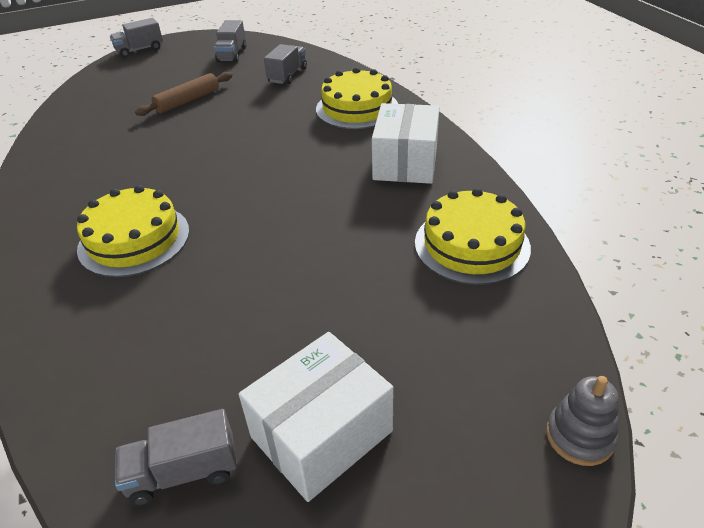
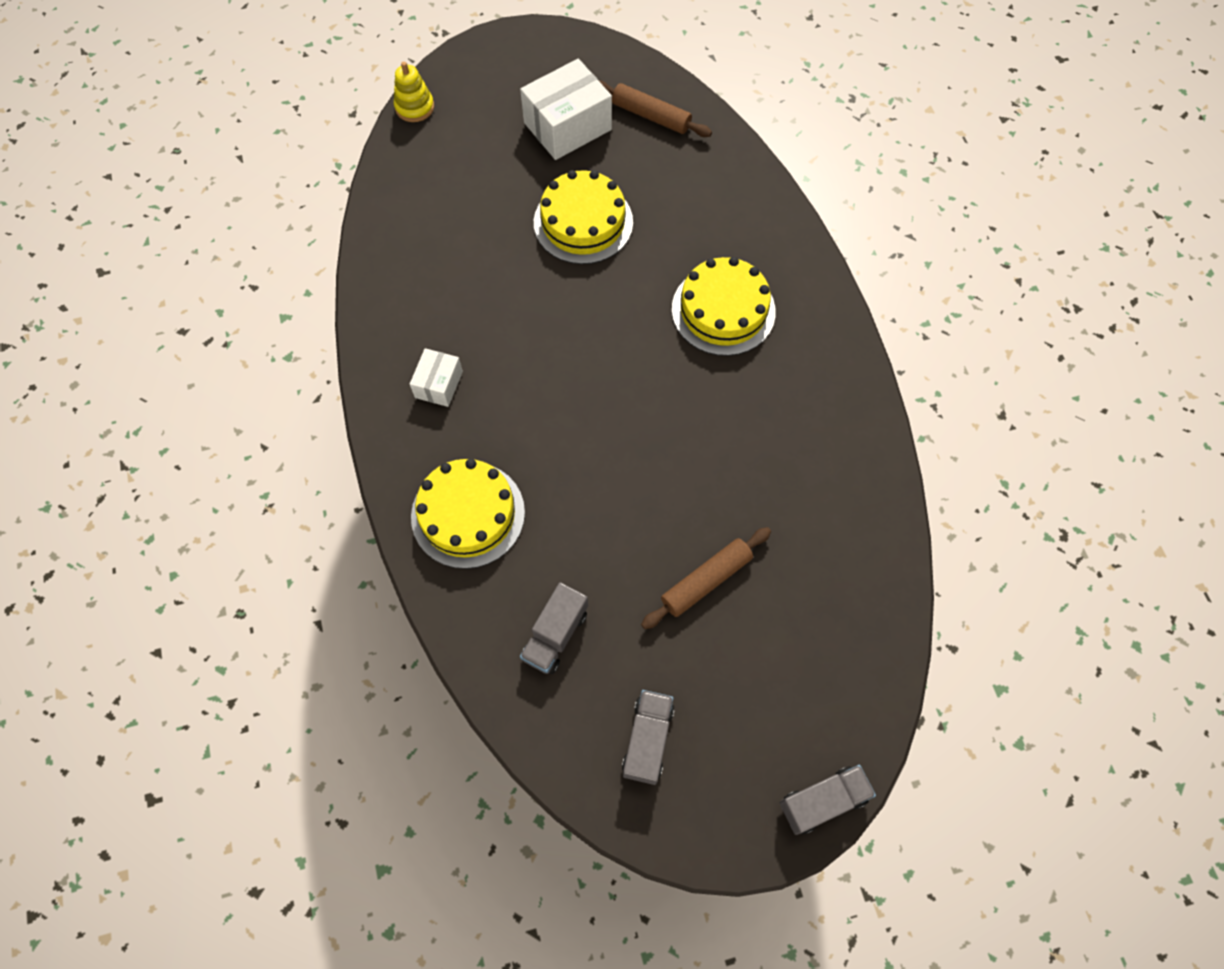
camera: 175 degrees left, 25 degrees up
(183, 472) = (651, 116): grey truck -> brown rolling pin
(405, 163) = (439, 384): white box -> white box, size x0.55
(471, 245) = (416, 259): yellow cake -> yellow cake (583, 222)
(579, 436) = (414, 107): grey stacking toy -> yellow stacking toy

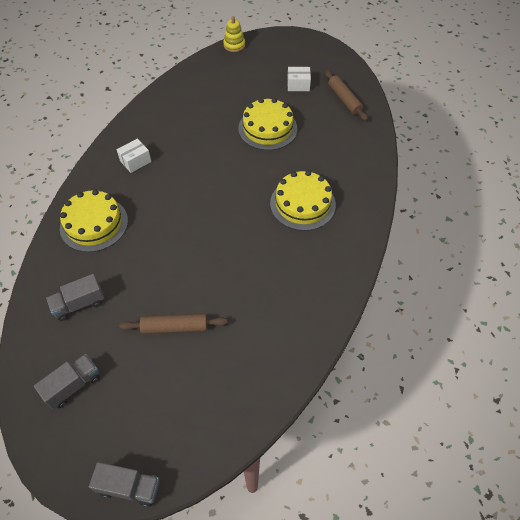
camera: 35 degrees right, 10 degrees down
(567, 126) = (298, 85): white box -> white box, size x0.55

